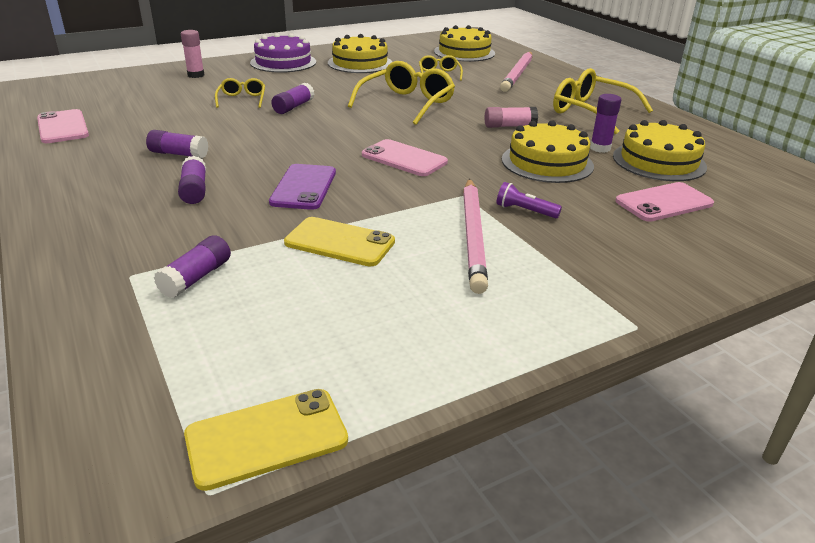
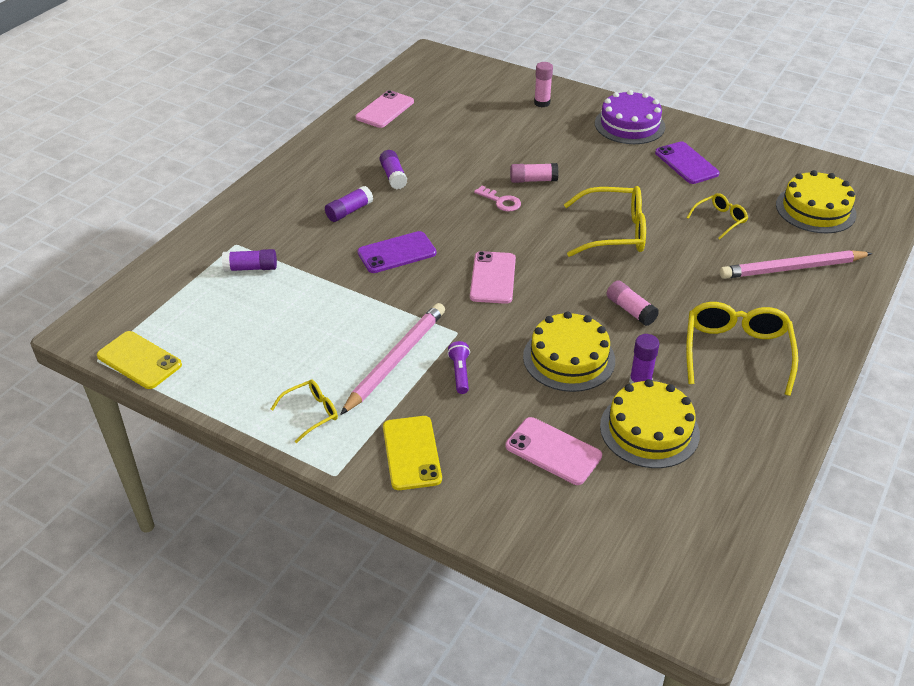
camera: 60 degrees right, 10 degrees up
(242, 99) = (518, 150): yellow glasses -> yellow glasses (311, 413)
(293, 107) = (533, 180): purple glue stick -> pink glue stick
(301, 125) = (501, 201): none -> pink key
(339, 242) = (335, 303): yellow phone -> yellow phone (411, 453)
(360, 63) = (686, 163): yellow cake -> purple phone
(473, 236) = (396, 359): pink pencil -> pink pencil turned 150 degrees clockwise

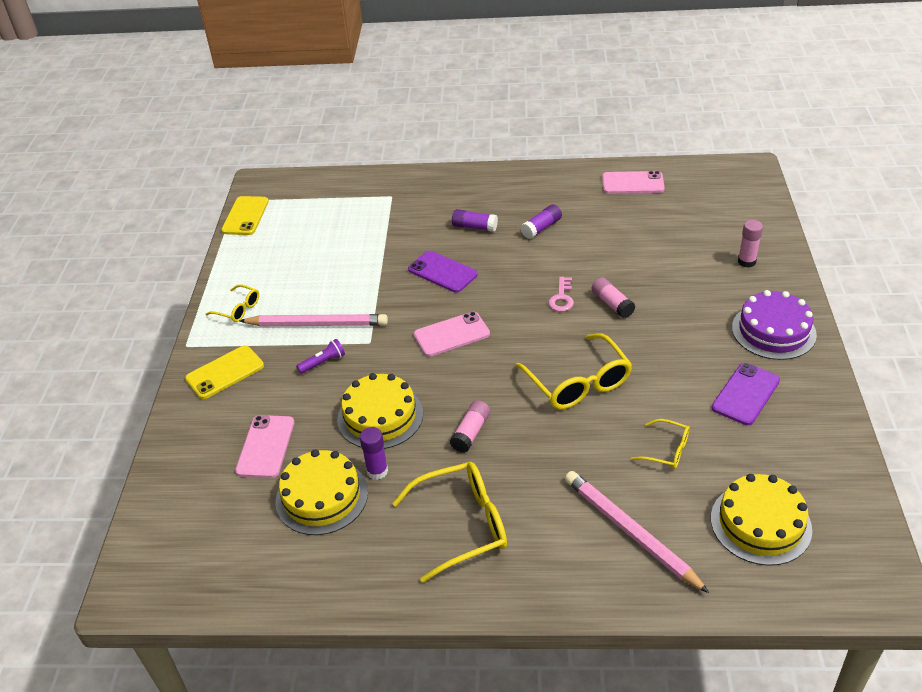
camera: 65 degrees right, 0 degrees up
(251, 268) = (370, 215): purple glue stick -> none

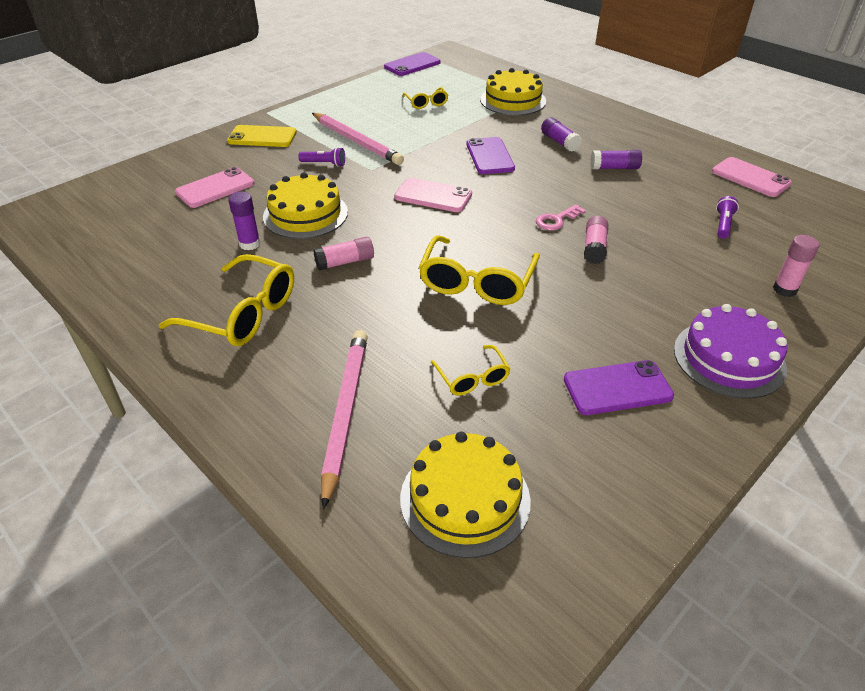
camera: 40 degrees right, 0 degrees up
(238, 309) = (325, 109): yellow glasses -> yellow glasses (426, 103)
(245, 216) = (412, 65): yellow phone -> purple phone
(322, 496) = (196, 235): yellow cake -> yellow cake (513, 100)
(661, 234) = (723, 224): none -> purple flashlight

